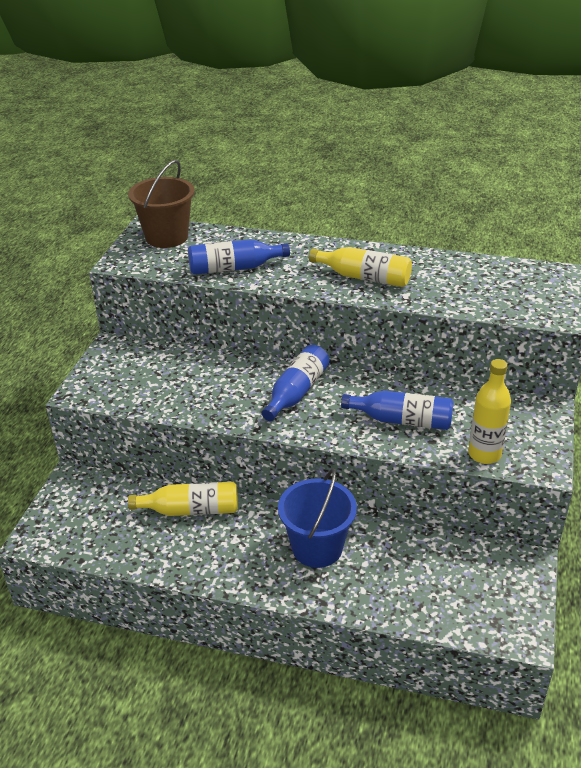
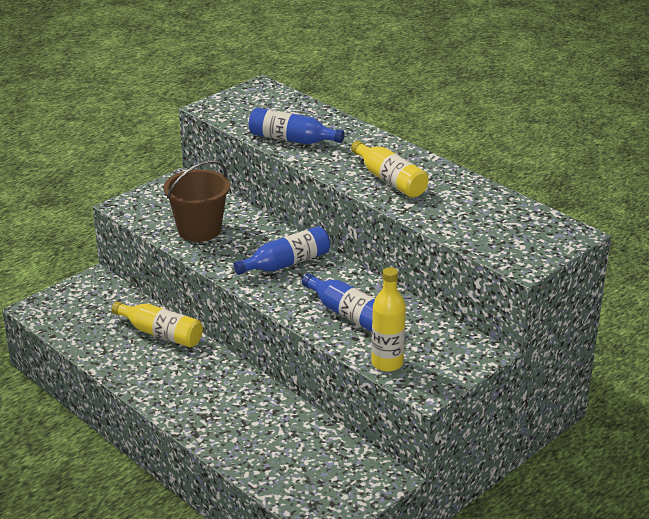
camera: 30 degrees right, 5 degrees down
(167, 237) = (266, 99): brown bucket -> brown bucket (199, 230)
(317, 548) = (229, 397): blue bucket -> none

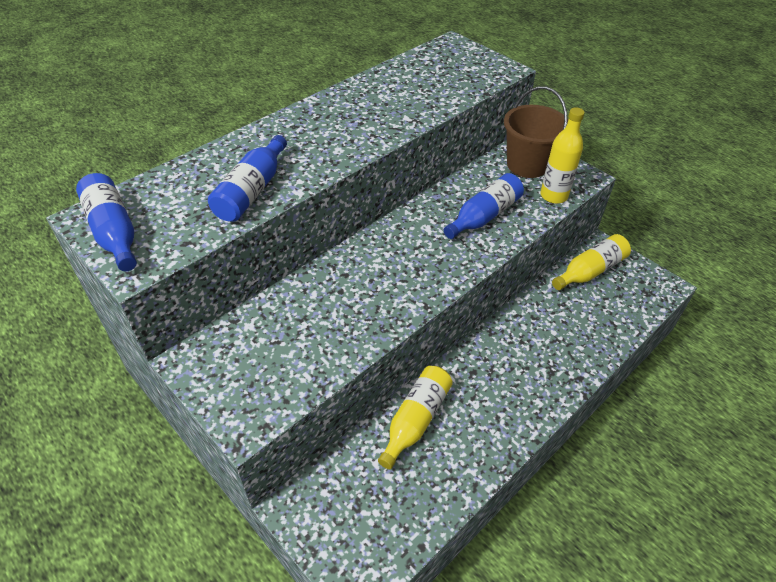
camera: 90 degrees left, 15 degrees up
(199, 230) = (320, 334): brown bucket -> brown bucket (527, 165)
(286, 263) = (397, 257): blue bottle -> blue bottle (114, 232)
(390, 180) = (357, 126): yellow bottle -> yellow bottle (590, 271)

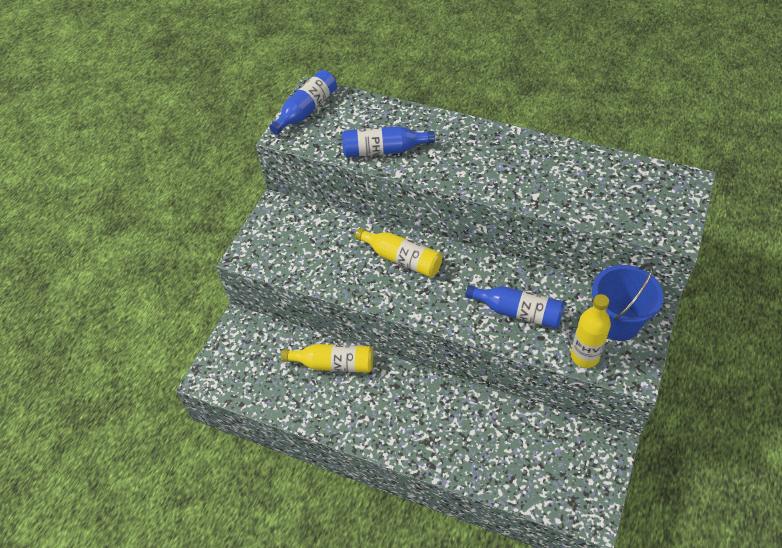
camera: 70 degrees right, 5 degrees up
(527, 165) = (617, 322): brown bucket -> blue bucket
(590, 271) = (569, 443): yellow bottle -> yellow bottle (402, 259)

